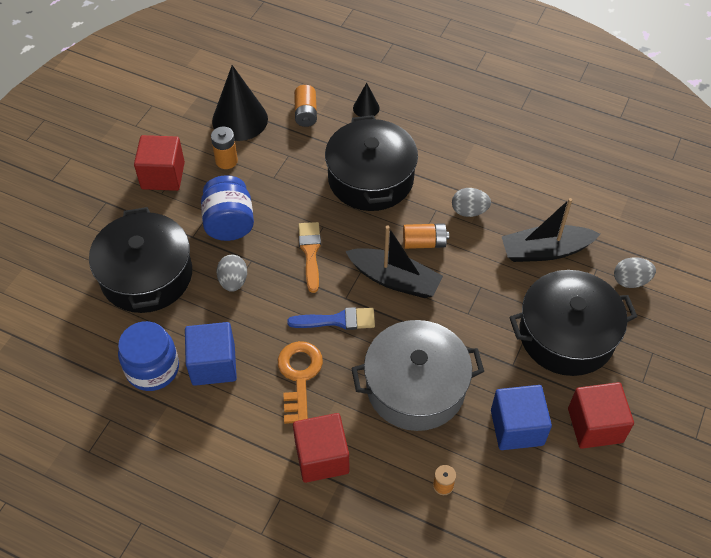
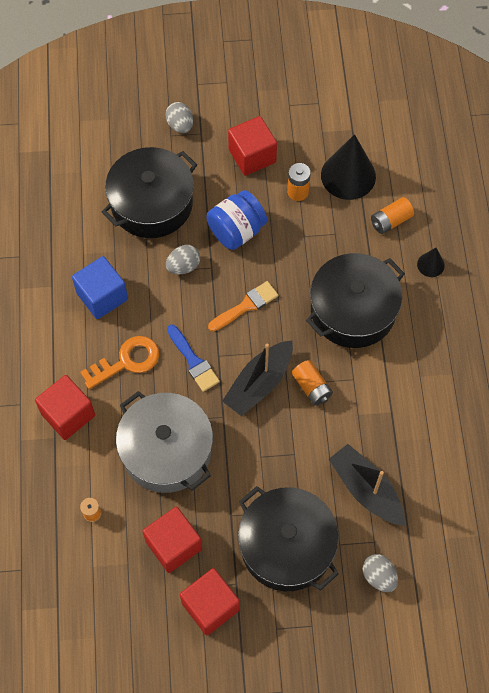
camera: 60 degrees right, 10 degrees up
(152, 368) = (75, 258): blue jar -> none
(394, 280) = (259, 383): black boat -> black boat turned 45 degrees clockwise
(469, 211) = (369, 406): grey egg -> grey egg (180, 125)
(517, 427) = (173, 545): blue cube -> red cube

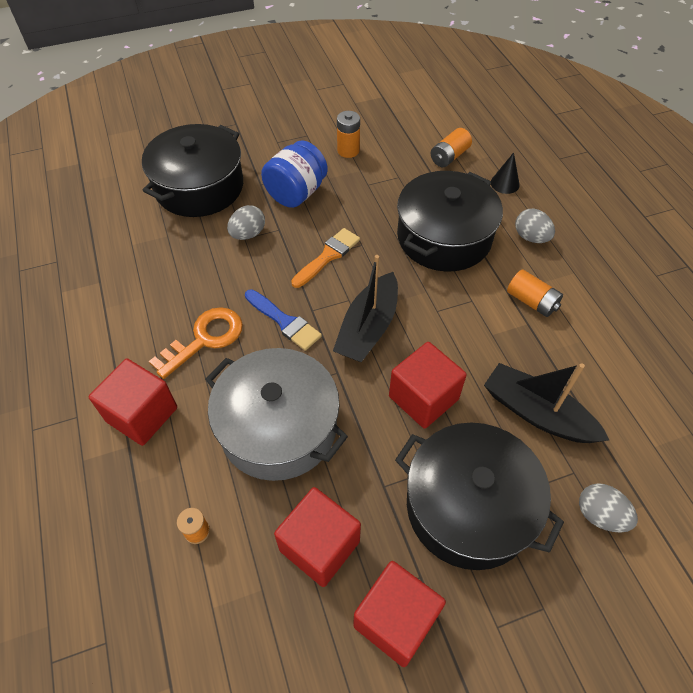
camera: 15 degrees left, 10 degrees down
(102, 296) = (161, 280): blue cube -> none
(180, 125) = (213, 121): grey egg -> grey egg (531, 237)
(252, 156) = (293, 131): red cube -> red cube (423, 398)
(311, 387) = (429, 318): orange battery -> orange battery (531, 301)
(348, 175) = (393, 130): black cone -> none

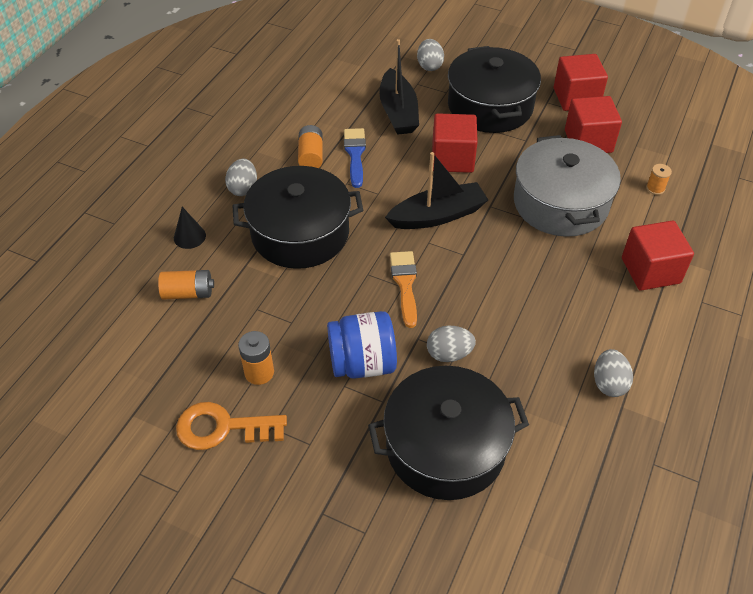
camera: 135 degrees left, 5 degrees down
(119, 290) = (609, 383): none -> grey egg
(205, 339) = (564, 290): orange key -> orange key (222, 428)
(284, 322) = (492, 260): blue brush -> blue brush (355, 154)
(328, 256) = (405, 284): orange brush -> orange brush turned 90 degrees clockwise

